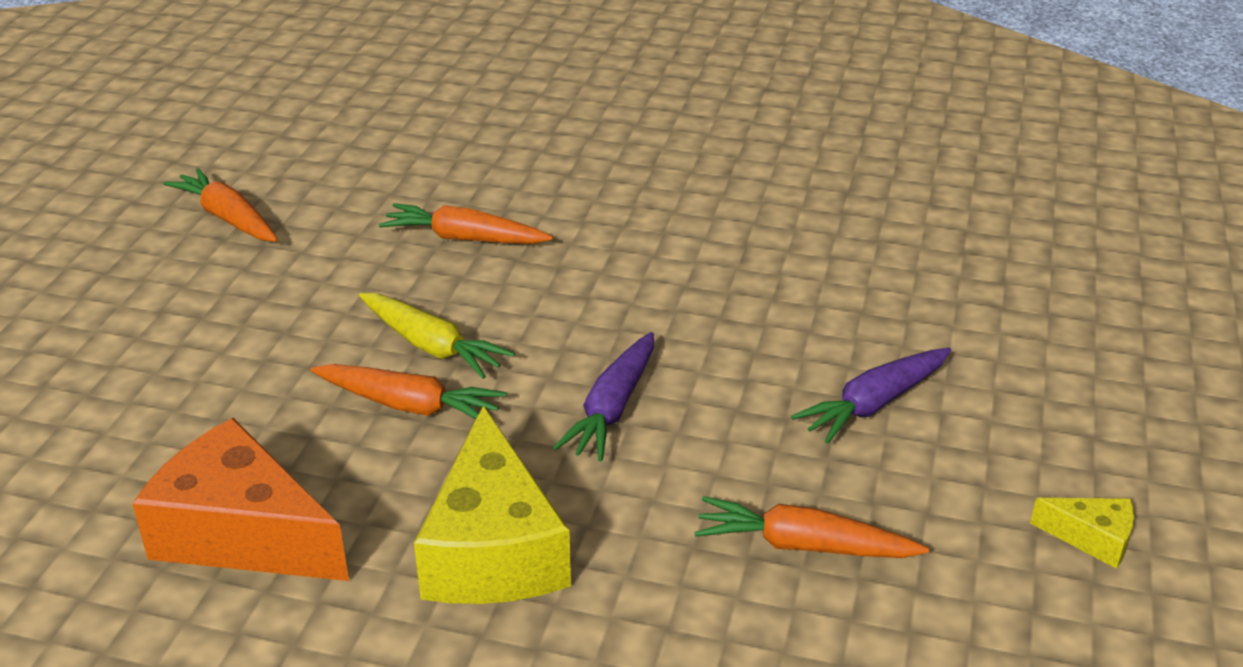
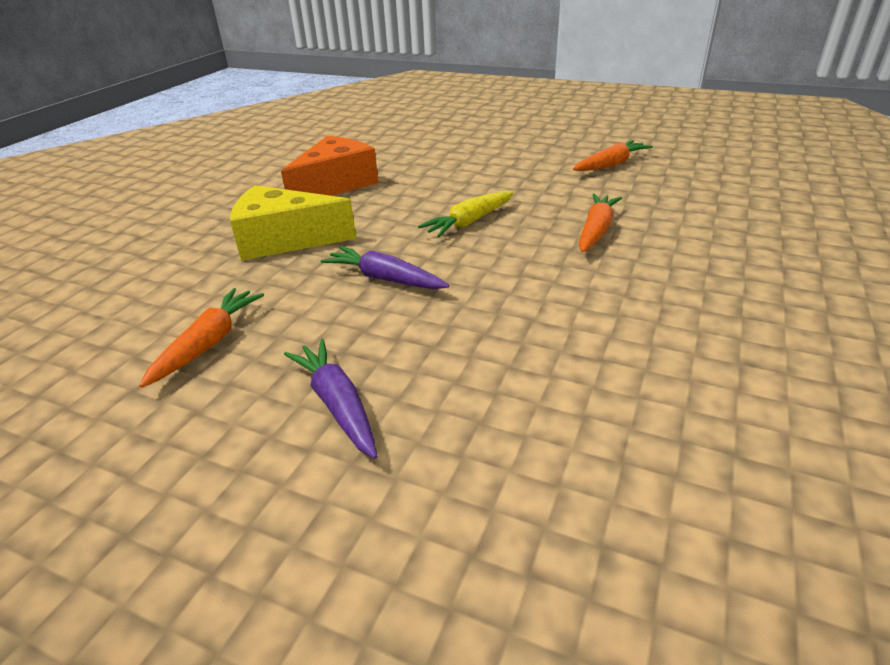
camera: 100 degrees right, 0 degrees up
(409, 405) = (414, 217): orange carrot -> none
(1092, 538) = (88, 516): yellow cheese -> none

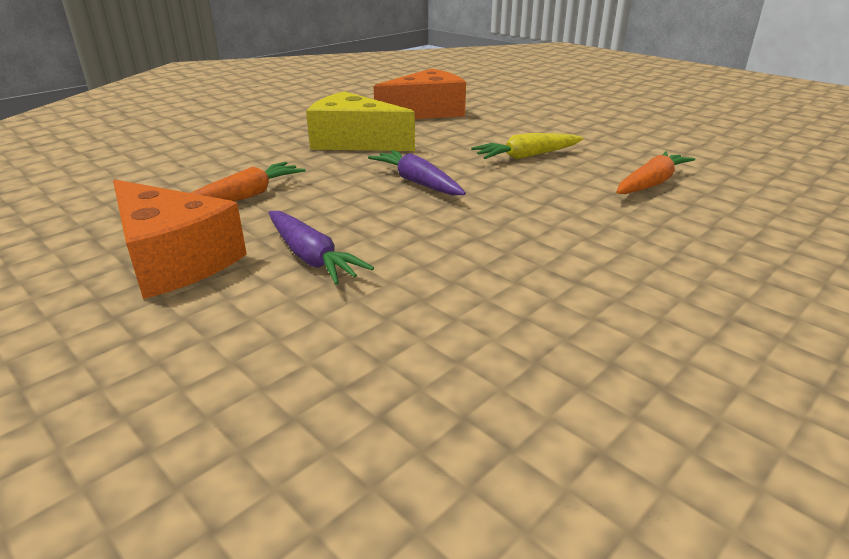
camera: 20 degrees right, 5 degrees down
(184, 452) = (174, 260): none -> orange cheese
(337, 404) = (311, 257): purple carrot -> purple carrot turned 150 degrees clockwise
(611, 165) = (709, 136): orange carrot -> none

